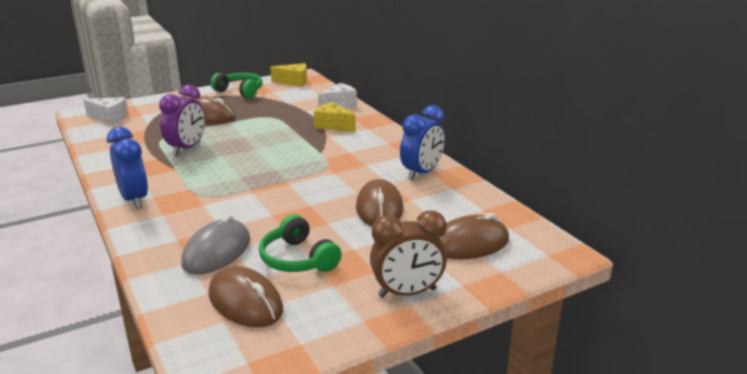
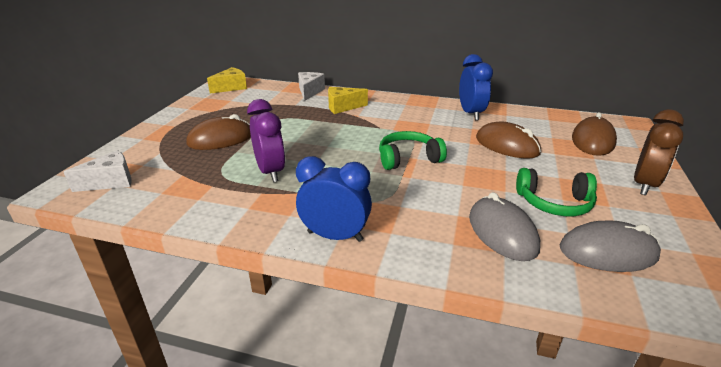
camera: 45 degrees left, 5 degrees up
(240, 91) = (200, 110): green headphones -> green headphones (408, 159)
(245, 302) = (608, 252): brown mouse -> grey mouse

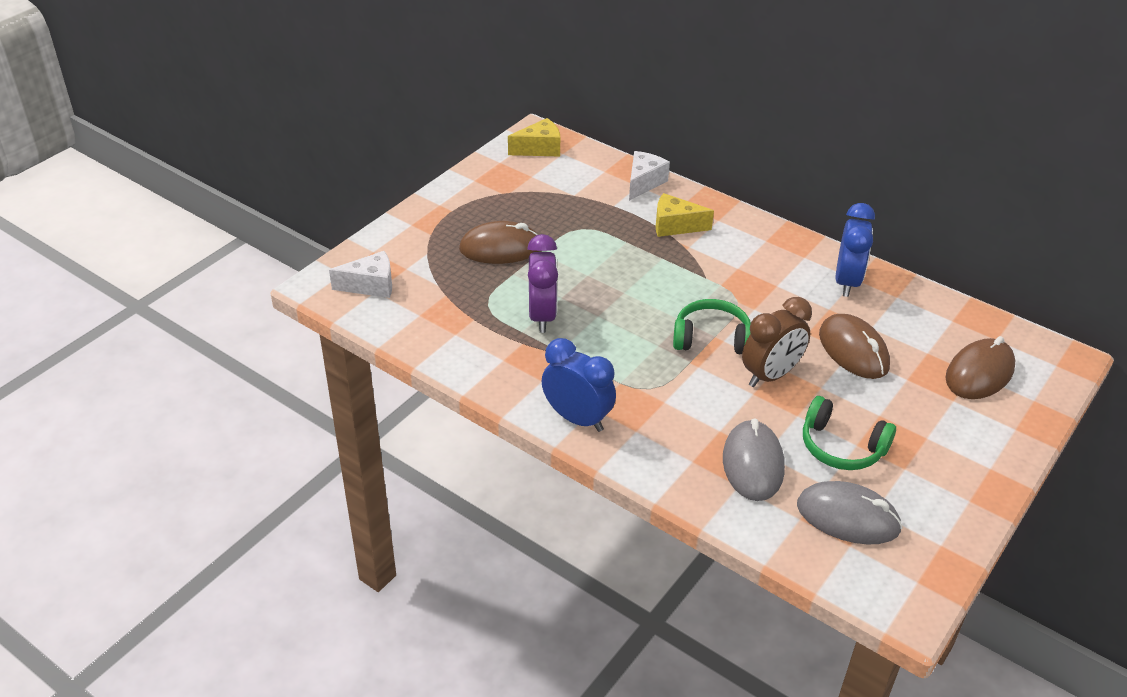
camera: 20 degrees right, 10 degrees up
(644, 185) = (978, 455): brown clock -> brown clock (771, 375)

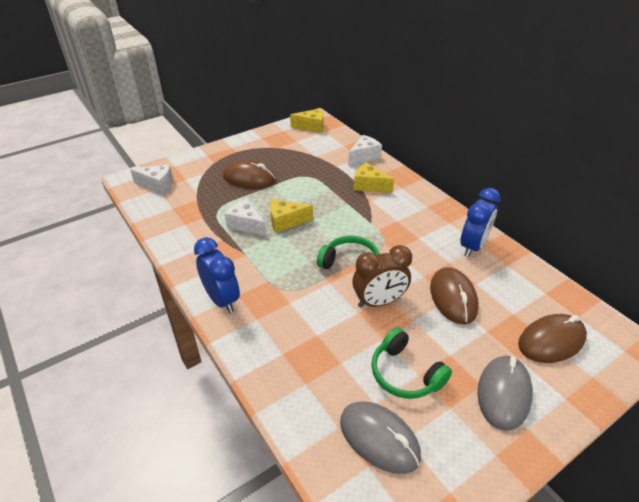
camera: 20 degrees right, 0 degrees up
(542, 316) = (246, 225): purple clock -> white cheese
(594, 300) = (286, 222): none -> yellow cheese
(753, 464) = (326, 369): grey mouse -> grey mouse (504, 394)

